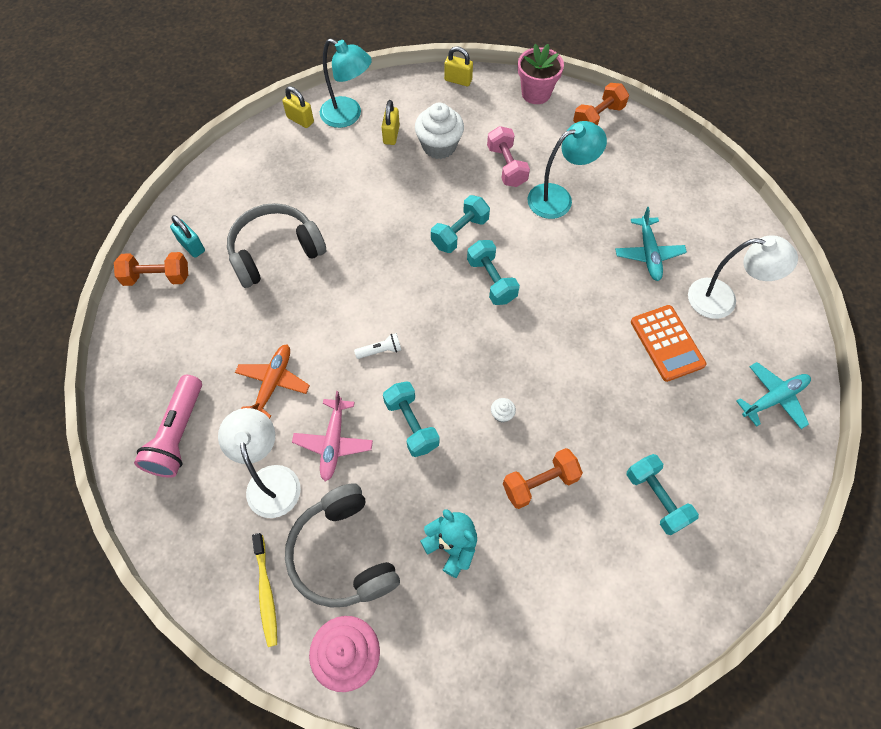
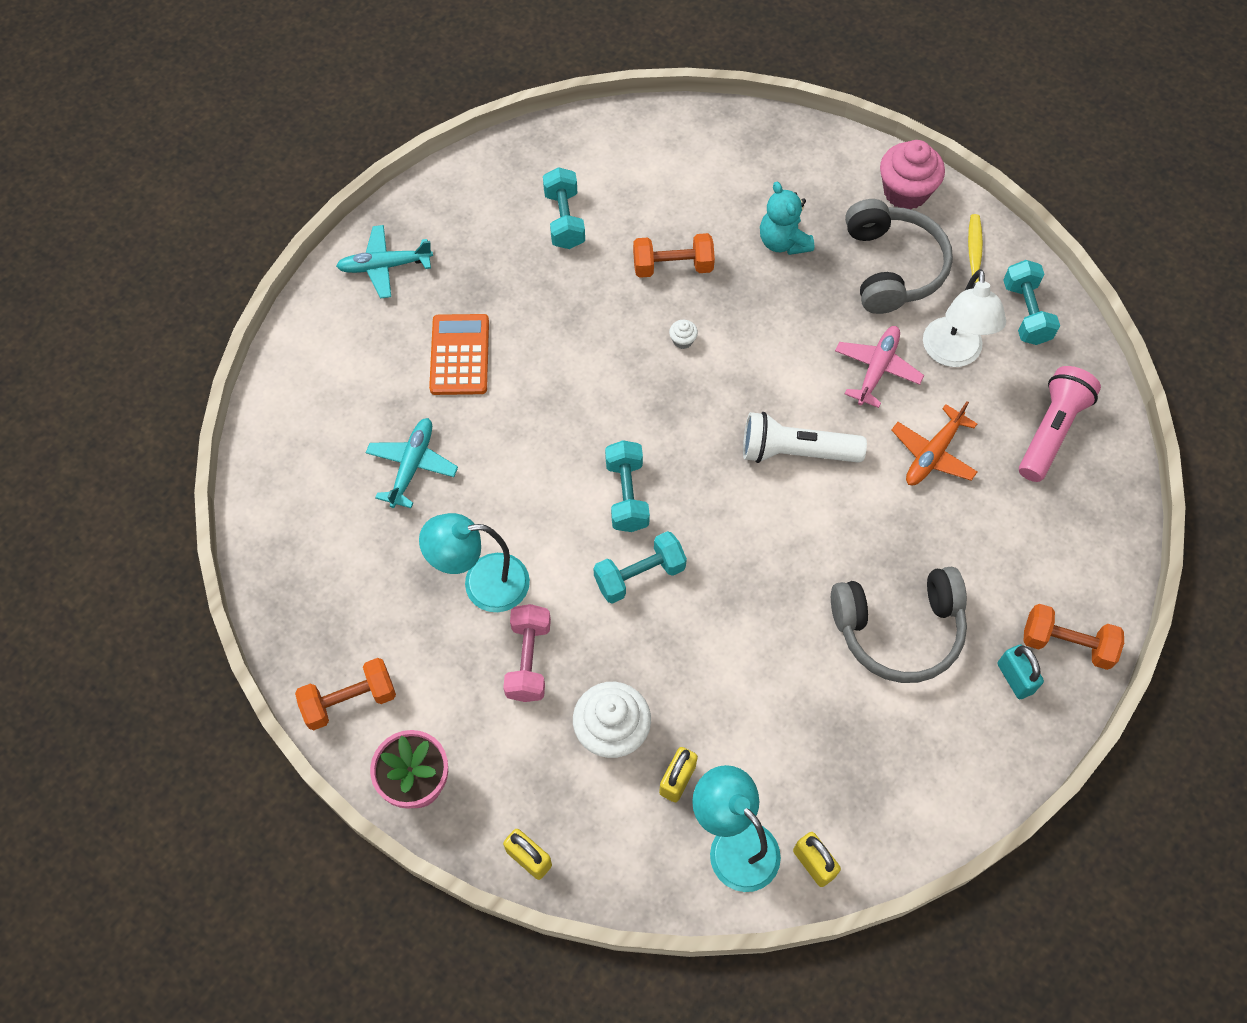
camera: 160 degrees left, 0 degrees up
(380, 350) = (795, 452): white flashlight -> white flashlight, size x2.09
(411, 424) = (786, 361): turquoise dumbbell -> turquoise dumbbell (1026, 313)
(722, 300) = (363, 381): white lamp -> none

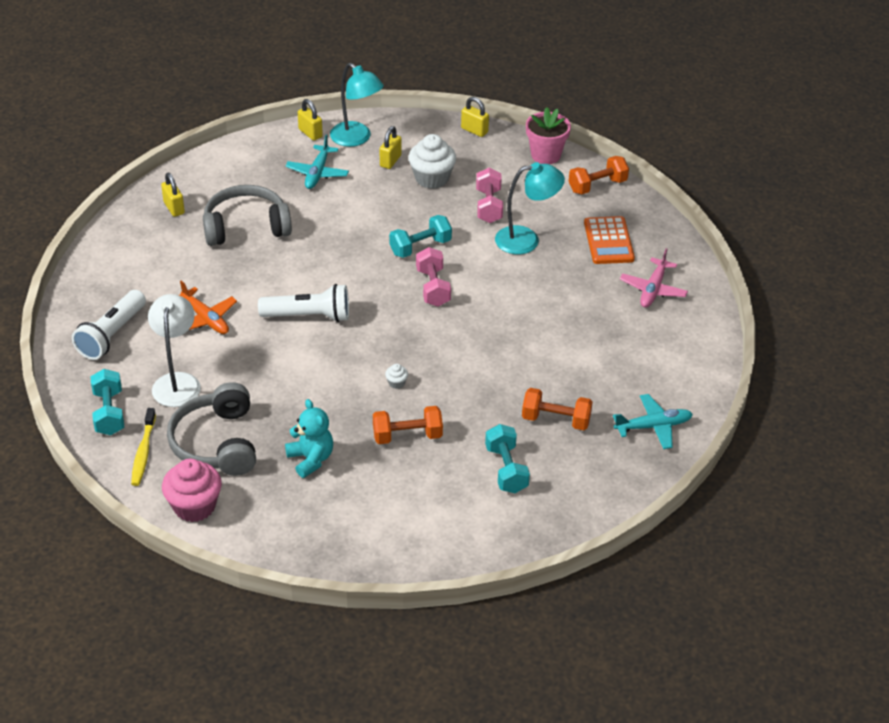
camera: 175 degrees right, 20 degrees down
(412, 466) = (591, 298): turquoise plane -> turquoise plane (317, 173)
(459, 355) = (574, 366): orange calculator -> orange calculator (608, 241)
(627, 495) = (433, 288): turquoise dumbbell -> pink dumbbell
(877, 369) = (240, 369): pink plane -> pink plane (653, 289)
(933, 454) = (205, 318): orange plane -> orange plane turned 105 degrees clockwise
(1015, 678) = (174, 208): turquoise padlock -> yellow padlock
(1051, 431) = (112, 335): pink flashlight -> white flashlight
(1066, 644) = (135, 224): orange dumbbell -> orange dumbbell (556, 420)

